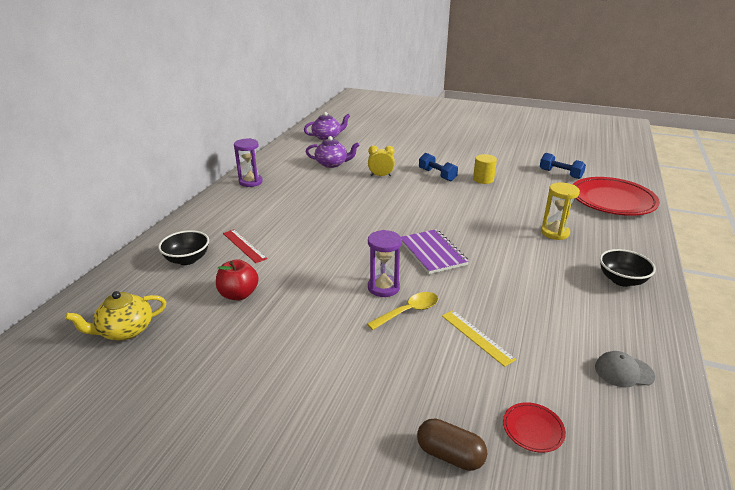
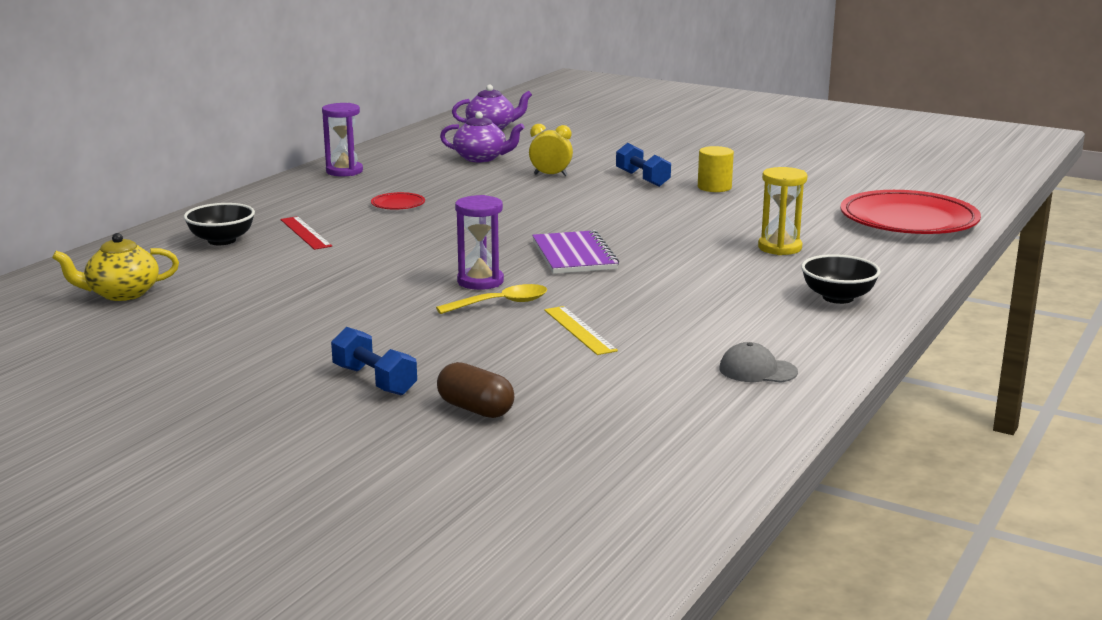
camera: 10 degrees right, 10 degrees down
(239, 294) = (278, 275): red apple -> none
(533, 429) = (594, 401): red plate -> red plate (398, 204)
(560, 174) = (850, 188): blue dumbbell -> blue dumbbell (374, 380)

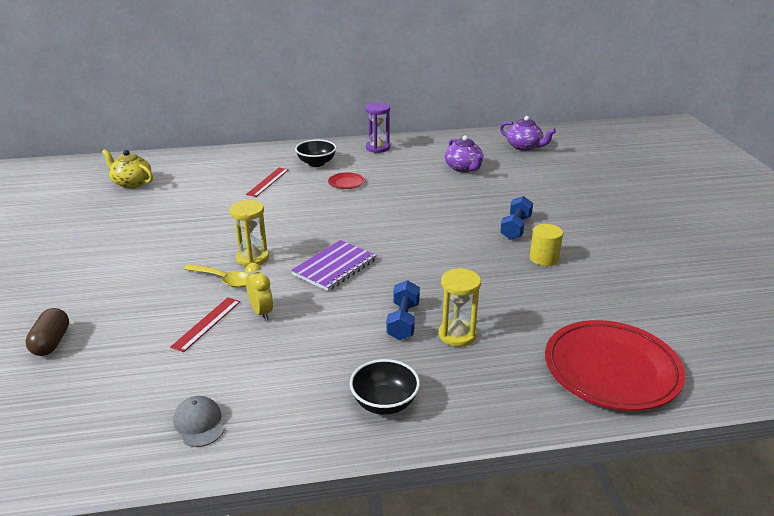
camera: 50 degrees right, 10 degrees up
(222, 240) = (230, 169): black bowl -> black bowl (316, 163)
(374, 380) = (71, 294): blue dumbbell -> blue dumbbell (403, 321)
(480, 281) = (252, 258): purple hourglass -> yellow hourglass
(550, 175) = (470, 198): yellow clock -> yellow clock (261, 312)
(579, 330) = (206, 323): yellow ruler -> red ruler

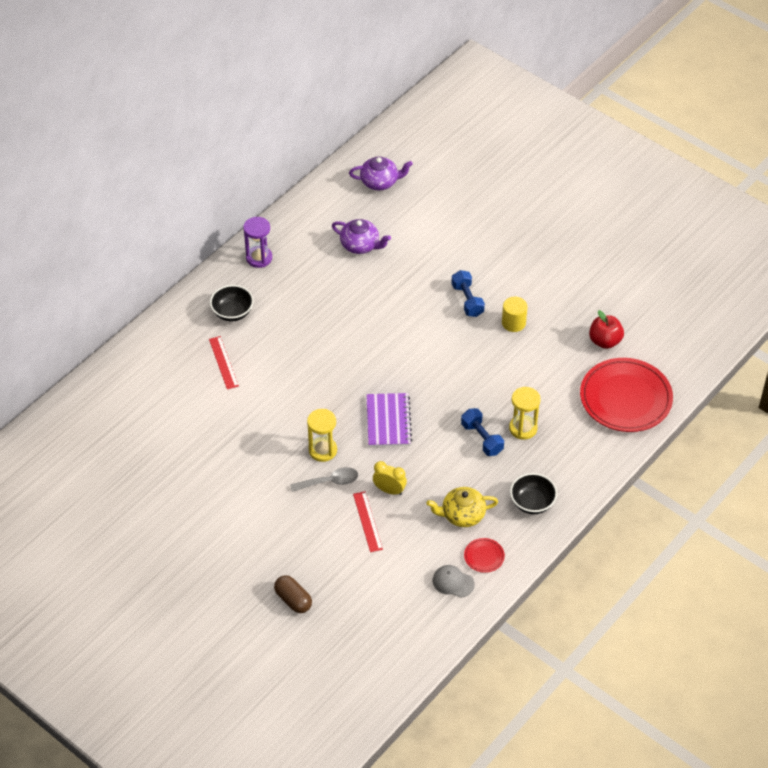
camera: 40 degrees left, 20 degrees up
(131, 183) = (110, 436): yellow teapot -> yellow teapot (462, 515)
(224, 280) = (329, 482): yellow spoon -> grey spoon
(346, 183) = (289, 324): red plate -> red plate (484, 556)
(634, 312) = (605, 341): none -> red apple

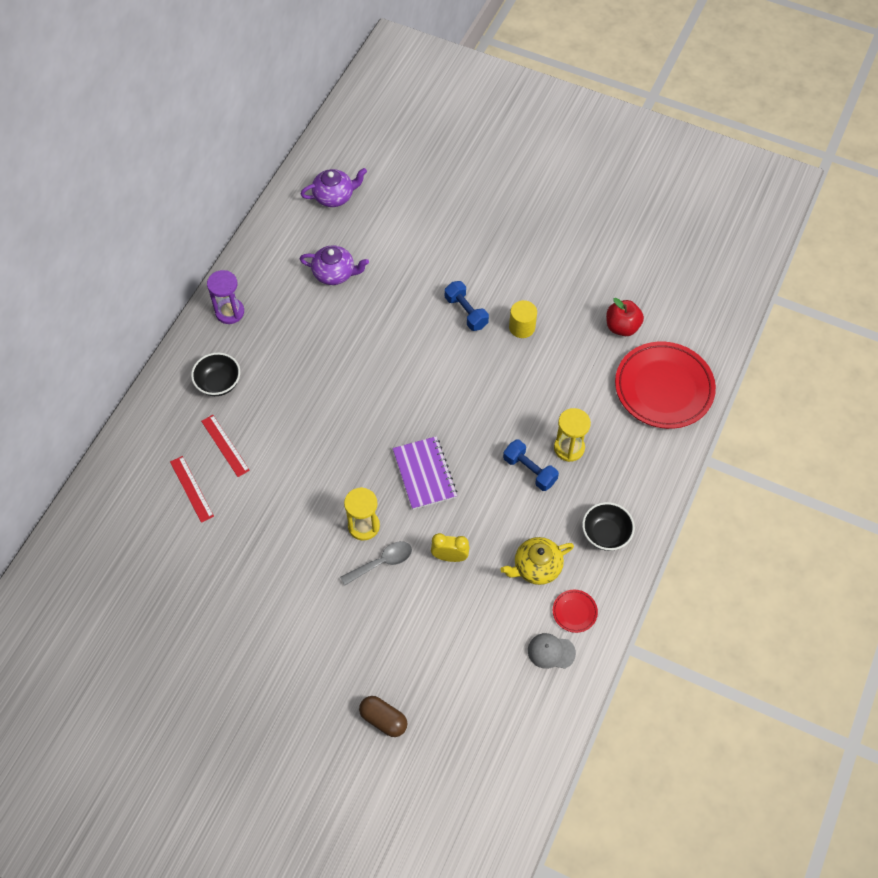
camera: 15 degrees left, 10 degrees up
(367, 521) = (437, 601): red ruler -> red ruler (191, 489)

